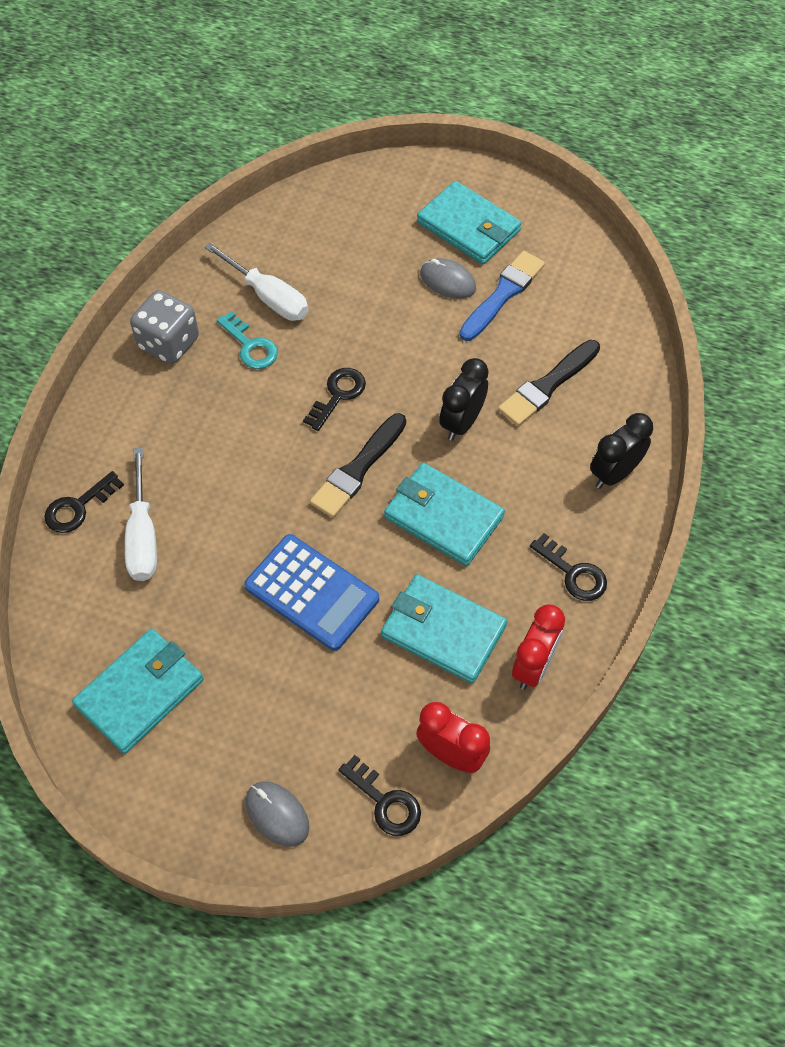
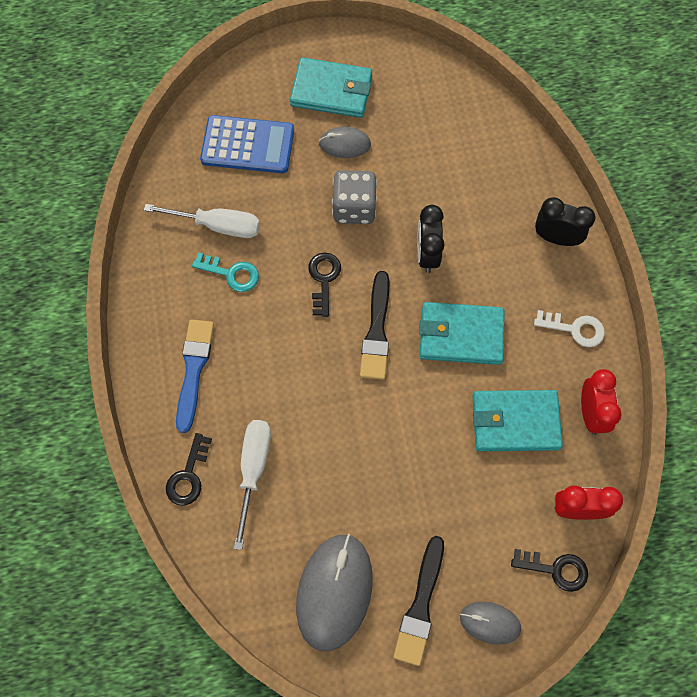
camera: 30 degrees left, 10 degrees up
(140, 692) = (334, 591): turquoise wallet -> grey mouse
(143, 535) = (253, 470): white screwdriver -> white screwdriver turned 135 degrees counterclockwise
(169, 343) = (166, 304): grey dice -> grey dice (354, 207)
(311, 593) = (406, 445): blue calculator -> blue calculator (247, 145)
(503, 294) = (391, 135): blue brush -> blue brush (193, 370)
(547, 385) = (469, 193): black brush -> black brush (420, 605)
(573, 573) = (575, 329): black key -> white key
(614, 473) = (556, 238): black clock -> black clock turned 90 degrees clockwise

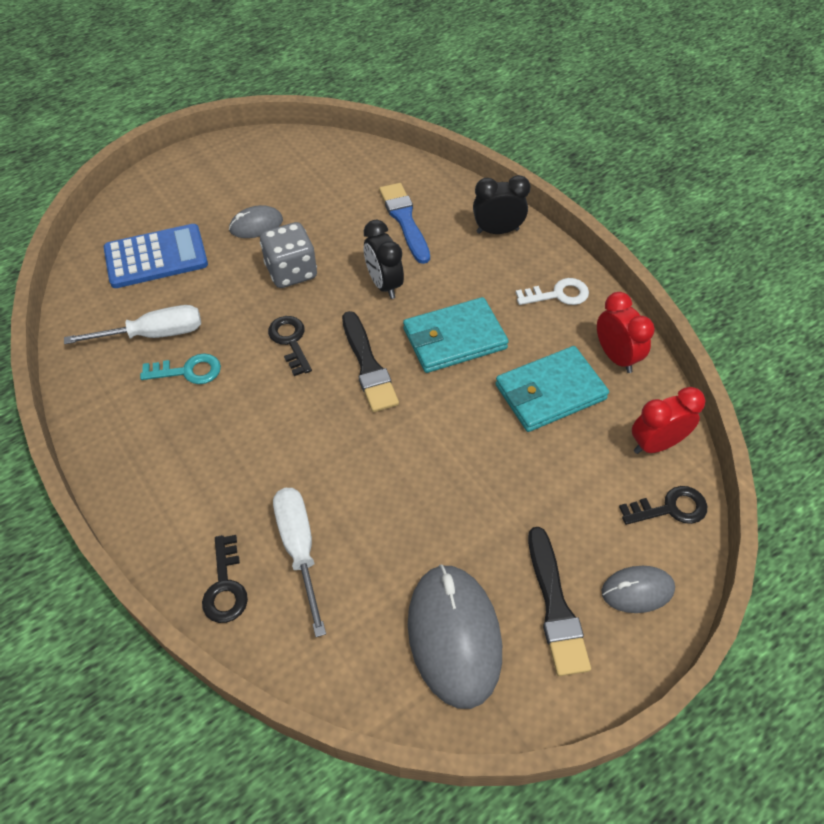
camera: 25 degrees left, 15 degrees down
(193, 370) = (185, 476): blue brush -> blue brush (404, 220)
(331, 91) = (222, 189): turquoise wallet -> none

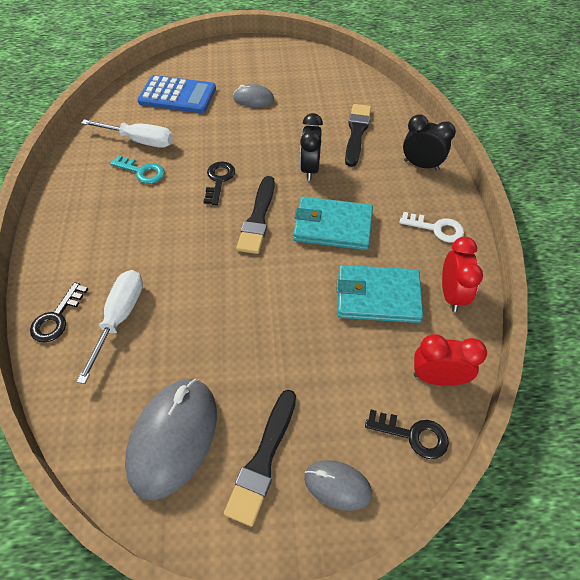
camera: 30 degrees right, 0 degrees up
(291, 272) = (253, 136): grey dice -> none
(404, 220) = (356, 132): blue brush -> black brush

